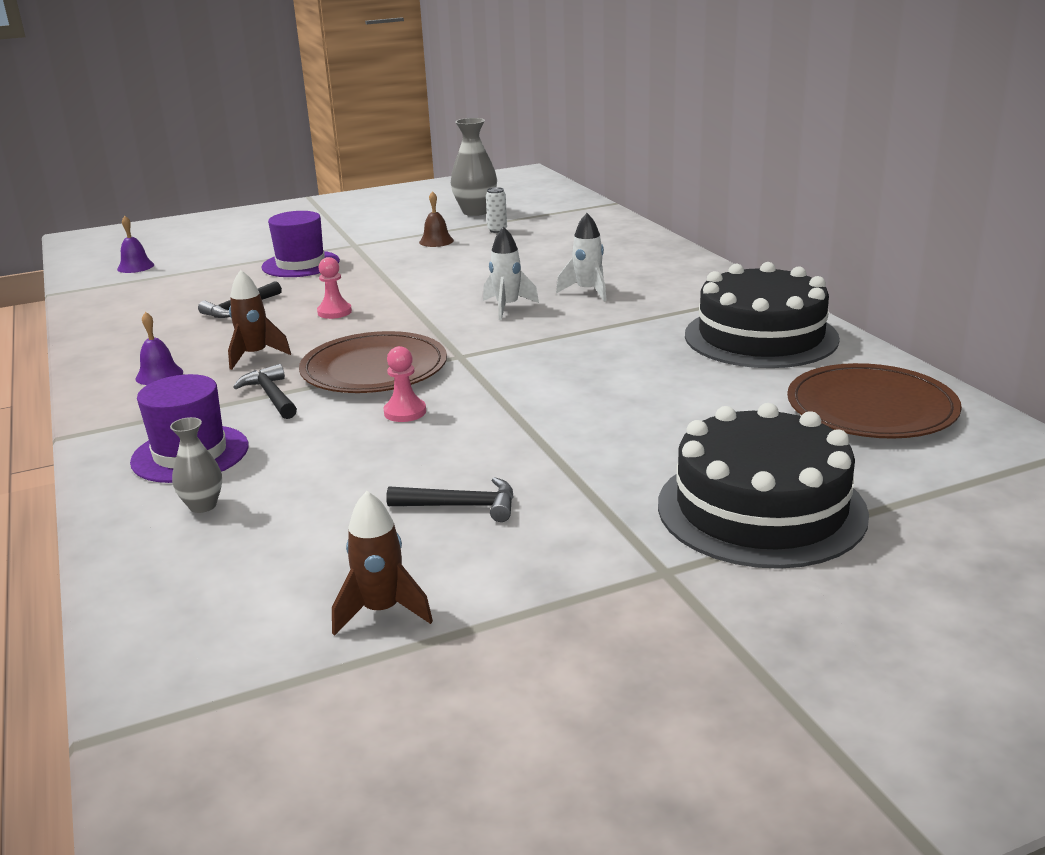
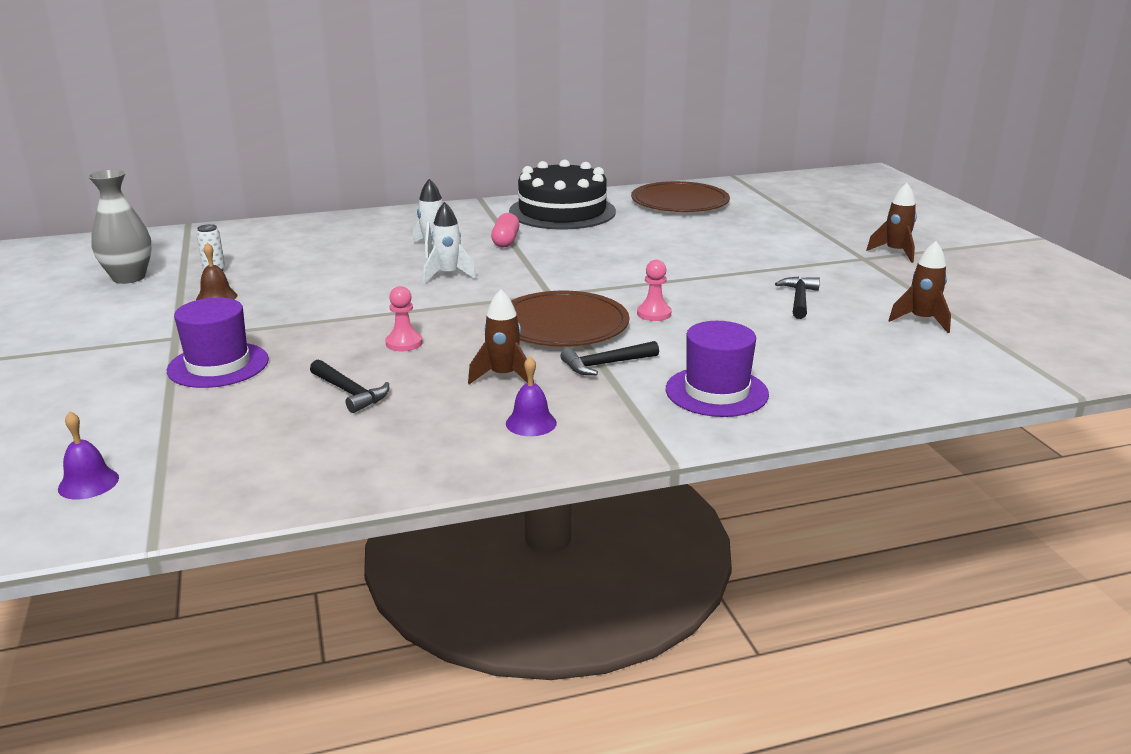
camera: 85 degrees left, 0 degrees up
(203, 505) = (804, 380): grey vase -> none
(626, 319) = (505, 241): none -> pink capsule
(712, 610) = (895, 252): none -> brown rocket
(761, 508) = (796, 235): black cake -> none

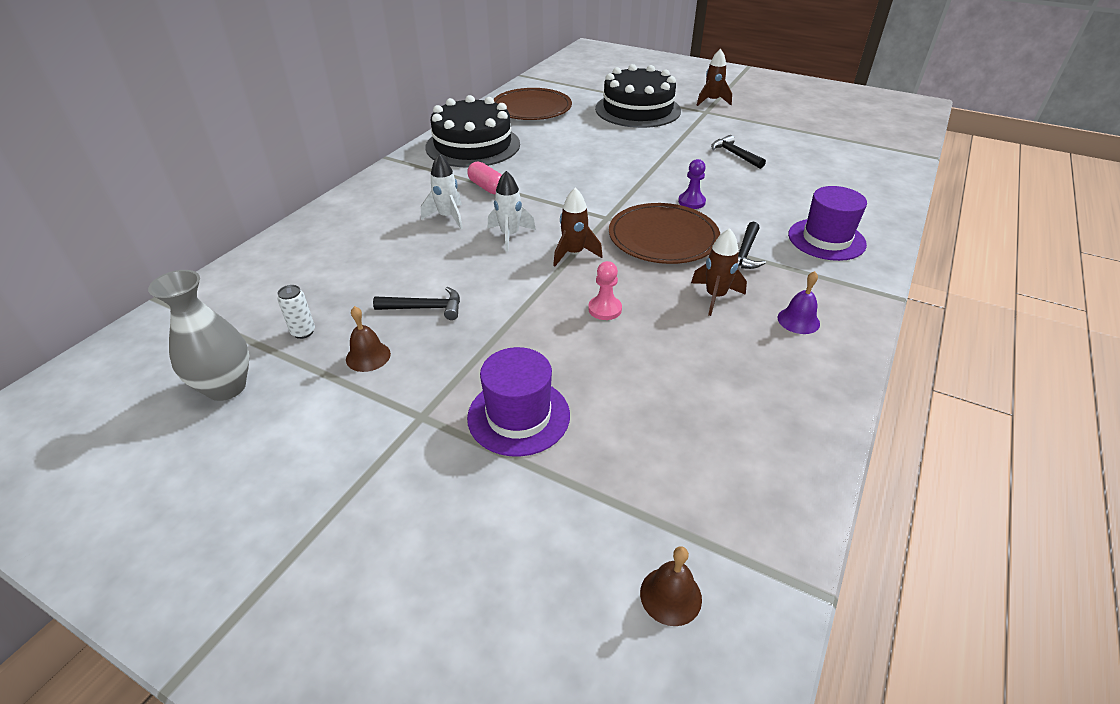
camera: 45 degrees left, 15 degrees up
(88, 483) = (670, 595): purple bell -> brown bell
(350, 392) = (660, 372): black hammer -> black hammer (425, 308)
(654, 314) = (691, 202): pink pawn -> purple pawn
(786, 234) = (637, 110): none -> black cake
(921, 320) = (807, 142): brown rocket -> brown rocket (574, 253)

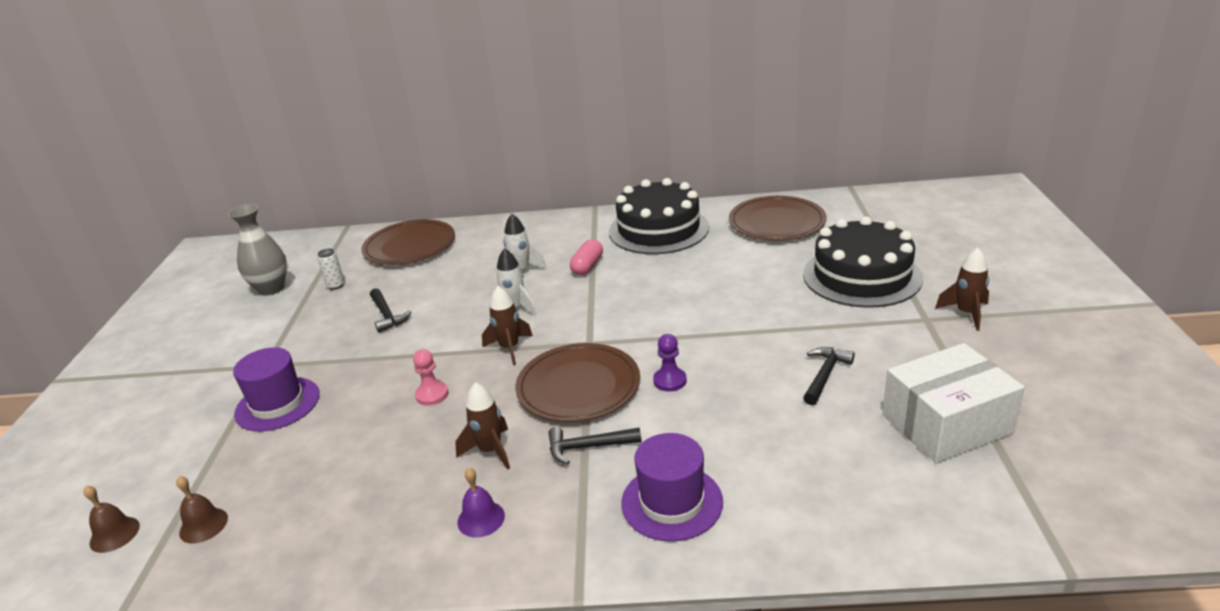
camera: 65 degrees right, 10 degrees down
(291, 265) = (409, 246): none -> brown plate
(368, 356) = (320, 319): brown bell -> brown bell (203, 525)
(809, 142) = (946, 424): none -> white box

